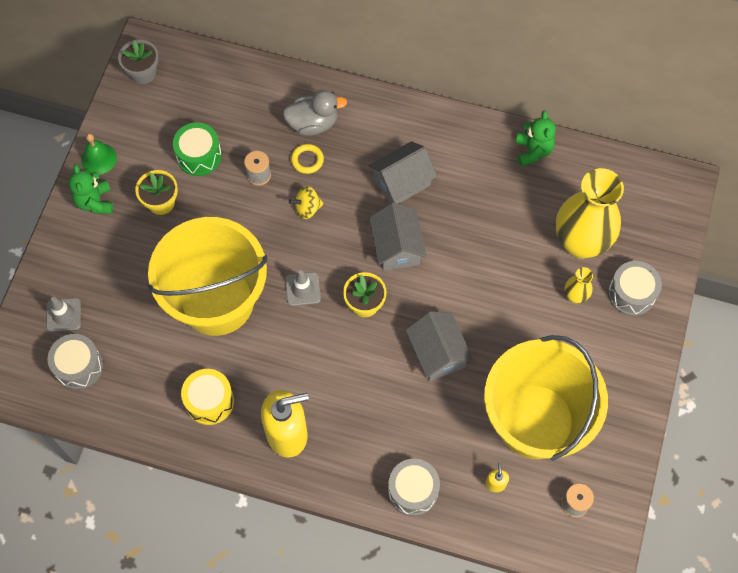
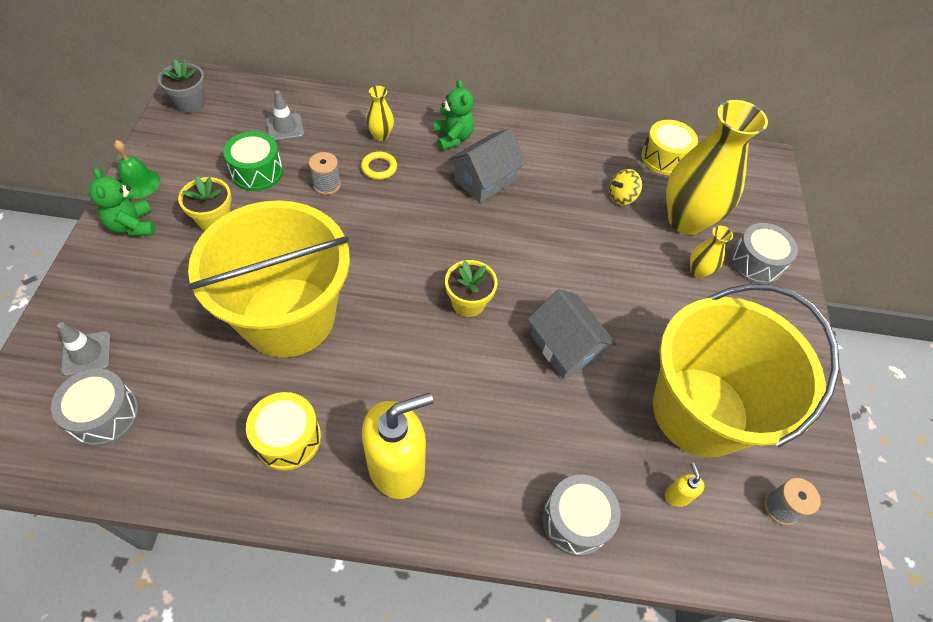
camera: 15 degrees left, 10 degrees down
(302, 289) = (392, 294): grey traffic cone -> grey traffic cone (285, 127)
(307, 208) = (386, 212): yellow spinning top -> yellow spinning top (621, 197)
(313, 123) = (380, 135): grey duck -> yellow vase
(397, 247) = (493, 241): grey house -> none
(533, 151) = (611, 144): green teddy bear -> green teddy bear (453, 138)
(580, 171) = (664, 158): none -> yellow drum

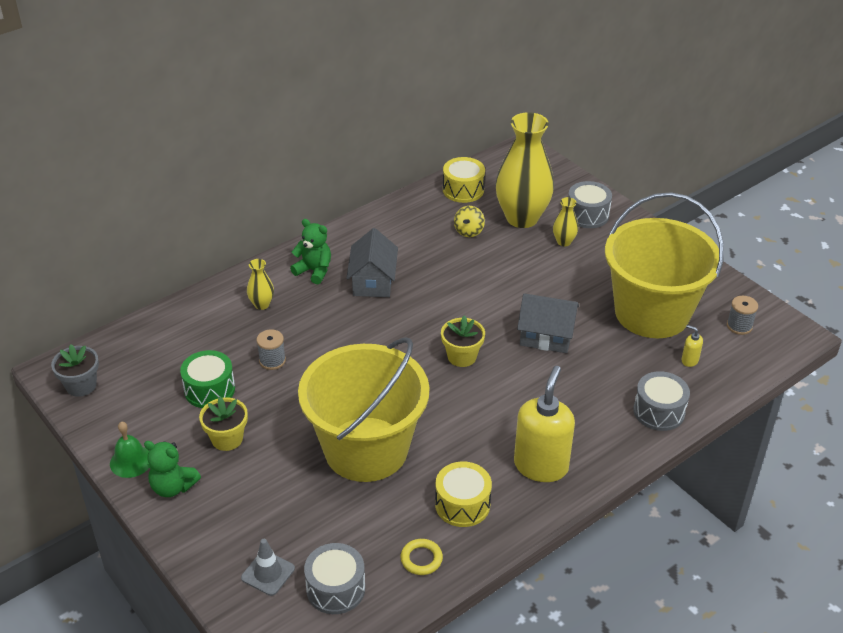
camera: 40 degrees left, 15 degrees down
(285, 127) = (183, 348): grey traffic cone -> none
(379, 168) = (292, 325): yellow ring -> yellow ring (421, 559)

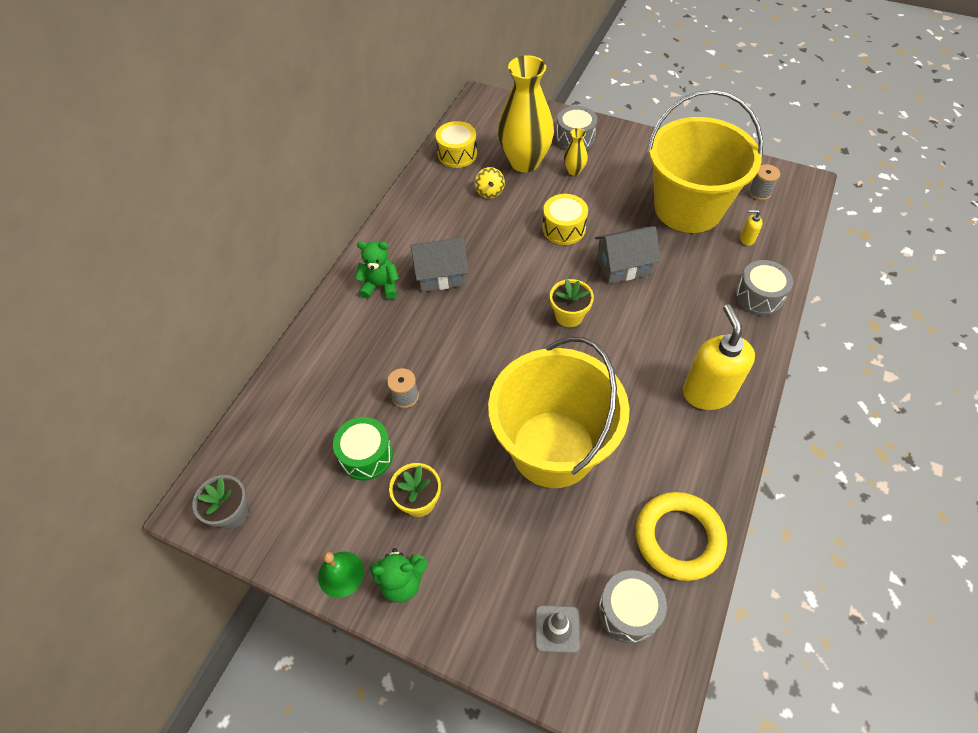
camera: 25 degrees left, 15 degrees up
(262, 304) = (355, 341): yellow vase -> none
(373, 282) = (441, 275): grey house -> grey house turned 75 degrees counterclockwise
(421, 559) = (679, 538): yellow ring -> yellow ring, size x2.11
(462, 504) = (673, 463): yellow drum -> yellow drum (564, 228)

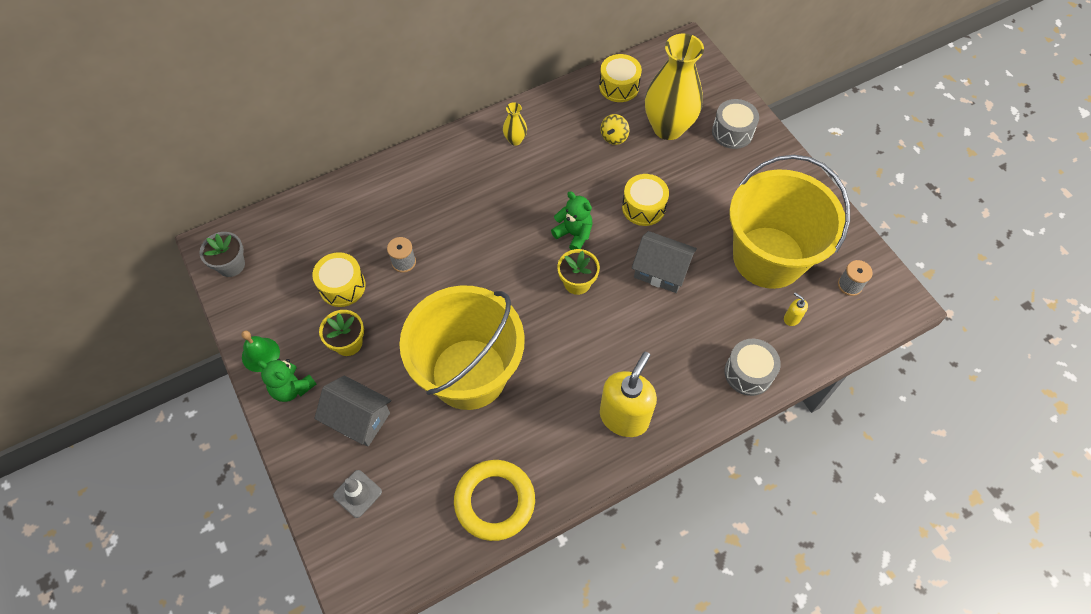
camera: 35 degrees right, 5 degrees up
(366, 455) = (342, 286): green drum -> yellow drum
(380, 286) = (460, 164): green teddy bear -> green teddy bear (574, 234)
(441, 275) = (512, 184): grey house -> grey house (358, 418)
(574, 171) = (702, 161): yellow vase -> yellow vase (515, 140)
(628, 611) = (413, 520): grey drum -> none

